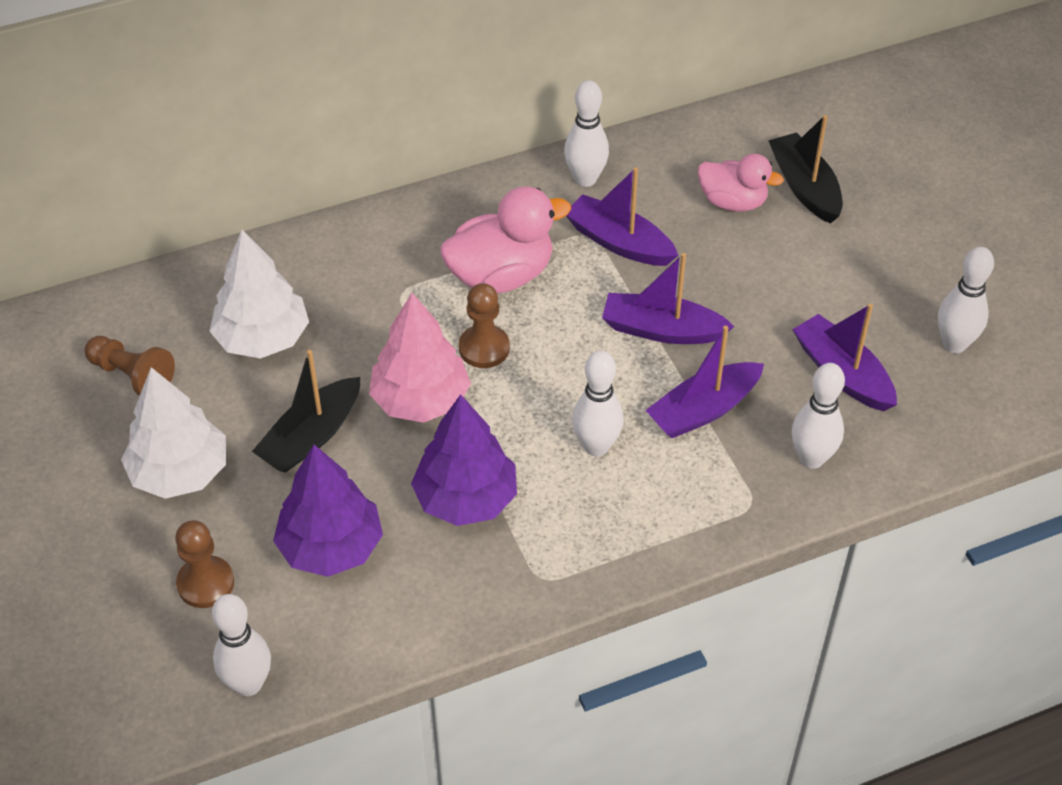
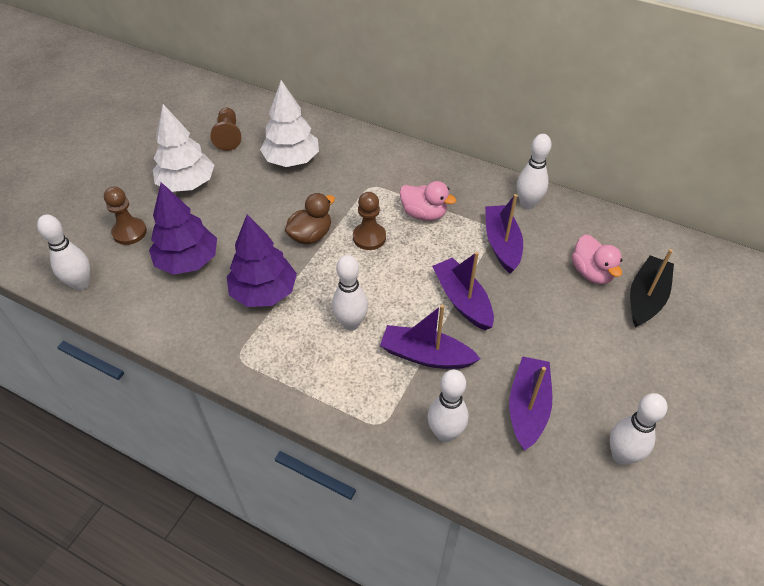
camera: 50 degrees right, 0 degrees up
(311, 437) = (249, 212): black boat -> none
(420, 400) = (310, 235): pink tree -> brown duck
(501, 275) = (424, 214): pink duck -> pink duck, size x0.66

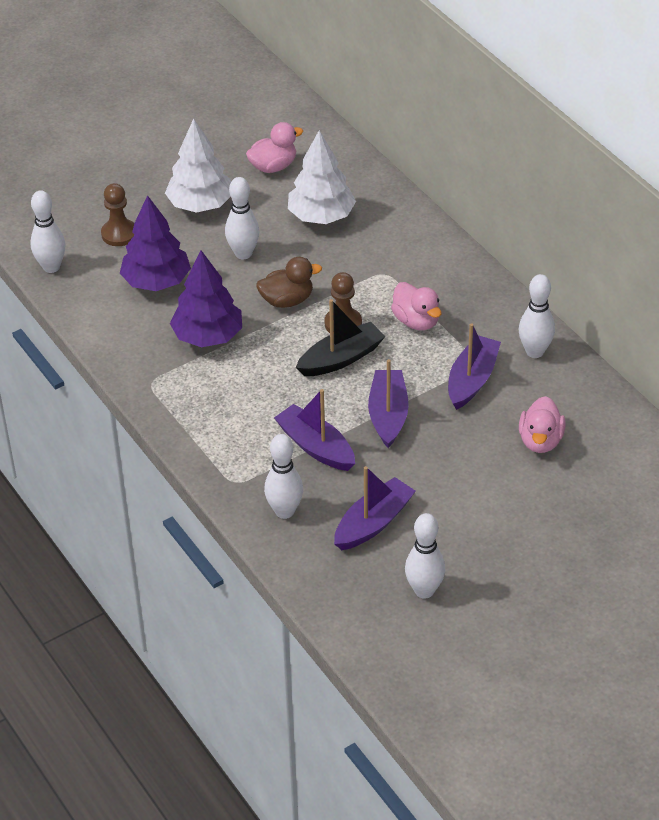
camera: 30 degrees right, 5 degrees down
(228, 136) = (273, 166): brown pawn -> pink duck
(351, 323) = (268, 394): white bowling pin -> white bowling pin (243, 253)
(646, 297) = (574, 484): black boat -> black boat (341, 358)

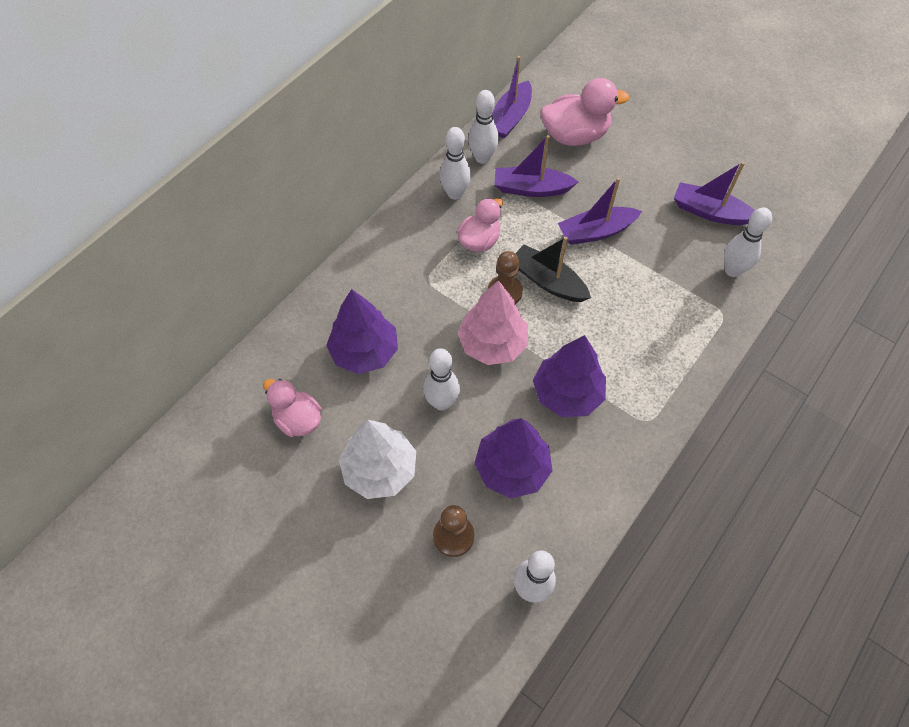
camera: 110 degrees left, 15 degrees up
(287, 300) = (492, 344): brown duck -> pink tree
(316, 447) = (655, 270): purple boat -> purple boat (510, 118)
(321, 216) = (365, 352): white tree -> purple tree
(424, 590) = (751, 168): white bowling pin -> white bowling pin (455, 193)
(540, 441) = (575, 136): pink duck -> pink duck, size x1.52

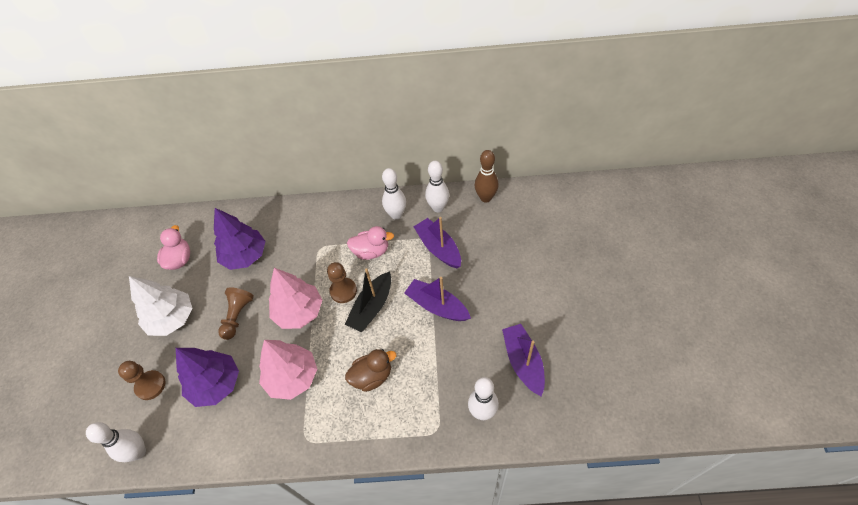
camera: 55 degrees right, 5 degrees down
(442, 402) = (237, 316): white bowling pin -> brown pawn
(510, 118) = (485, 198): purple boat -> brown bowling pin
(548, 281) = (372, 307): black boat -> black boat turned 150 degrees counterclockwise
(567, 393) = (292, 377): purple tree -> pink tree
(575, 136) = (508, 239): pink duck -> none
(626, 327) = (372, 376): none -> brown duck

